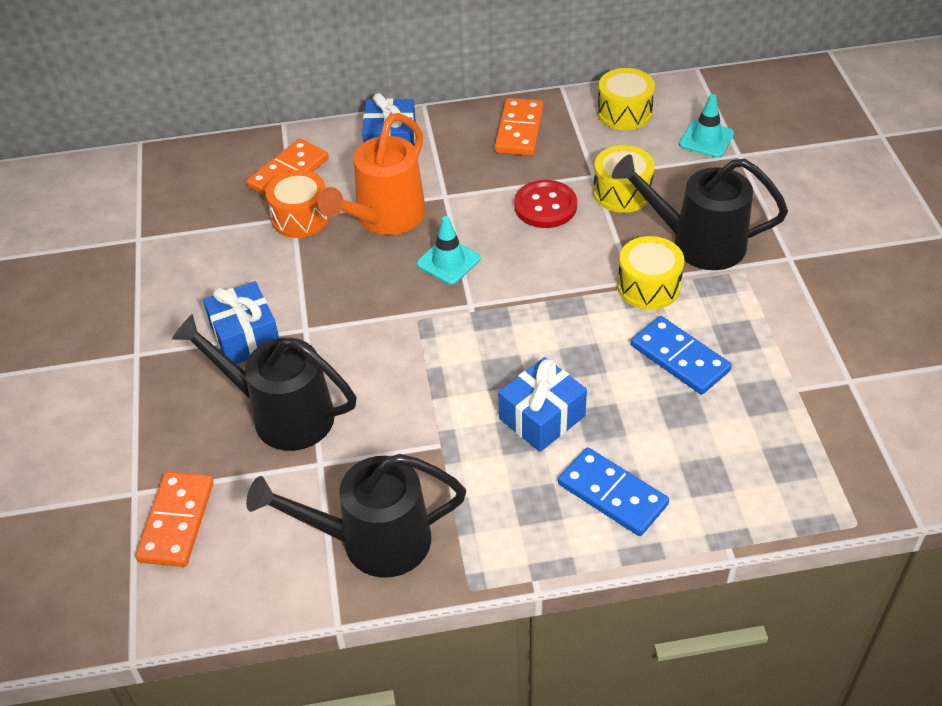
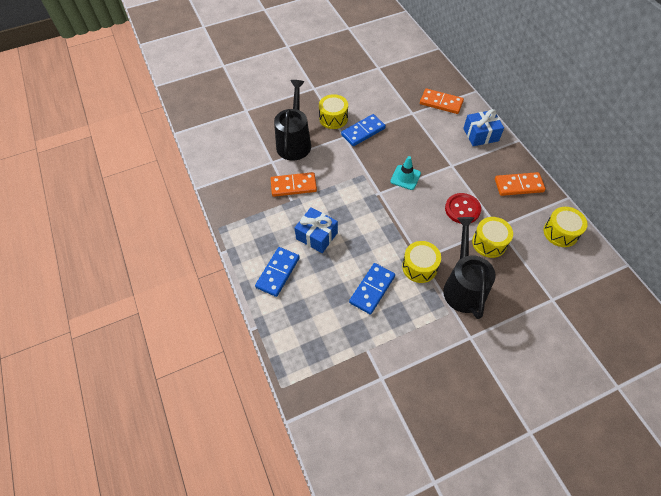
camera: 75 degrees right, 10 degrees up
(177, 521) = (235, 126): orange domino -> orange domino (293, 186)
(246, 337) = (333, 118): blue gift -> yellow drum
(300, 217) = (413, 115): orange drum -> none
(306, 298) = (363, 131): none -> blue domino
(371, 541) = (236, 189): black watering can -> none
(384, 219) = (425, 146): orange watering can -> none
(706, 139) = (558, 279): turquoise traffic cone -> none

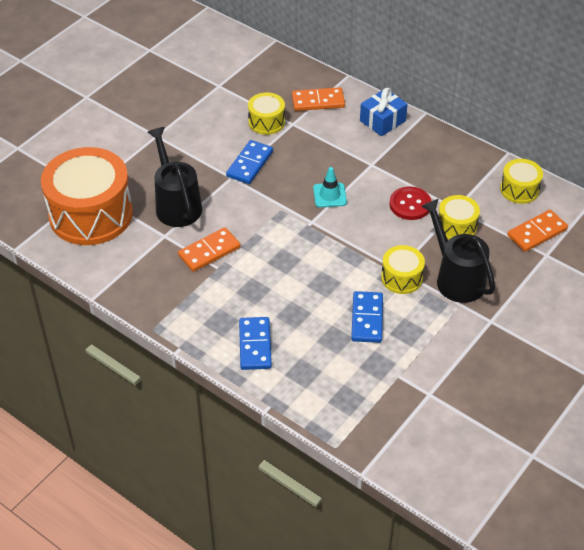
camera: 30 degrees left, 10 degrees down
(236, 127) = (91, 214): none -> orange drum
(317, 236) = (272, 292): blue gift -> none
(333, 118) = (204, 161): yellow drum -> yellow drum (266, 122)
(518, 185) = (452, 159): orange domino -> orange domino (537, 232)

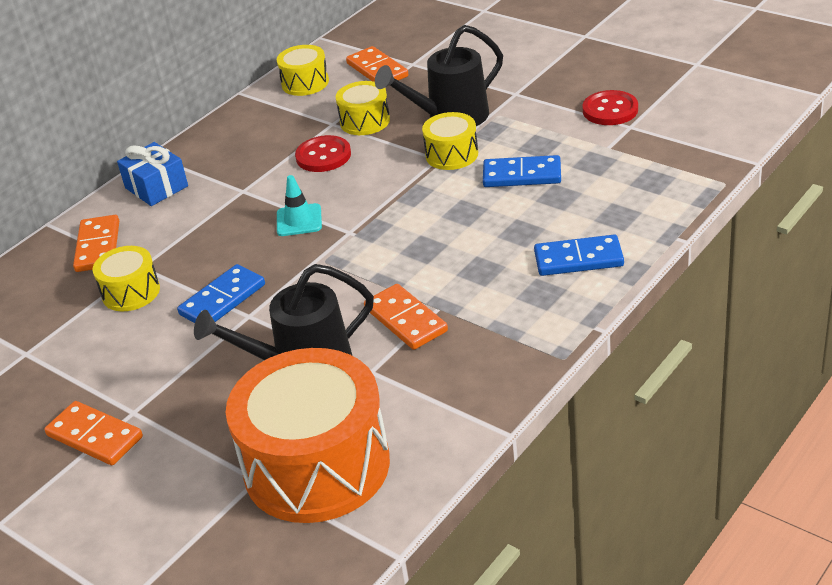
camera: 85 degrees left, 10 degrees down
(140, 123) = (94, 436): none -> orange domino
(249, 164) = (222, 300): blue domino -> blue domino turned 75 degrees counterclockwise
(456, 383) = (610, 110): none -> red button

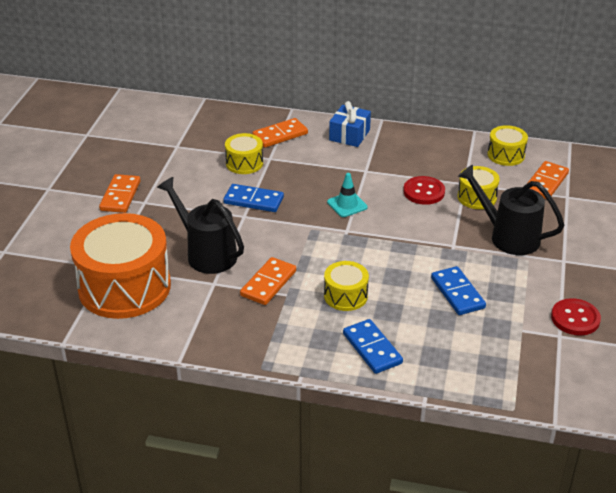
camera: 60 degrees right, 0 degrees up
(452, 154) = (462, 251): yellow drum -> yellow drum (345, 296)

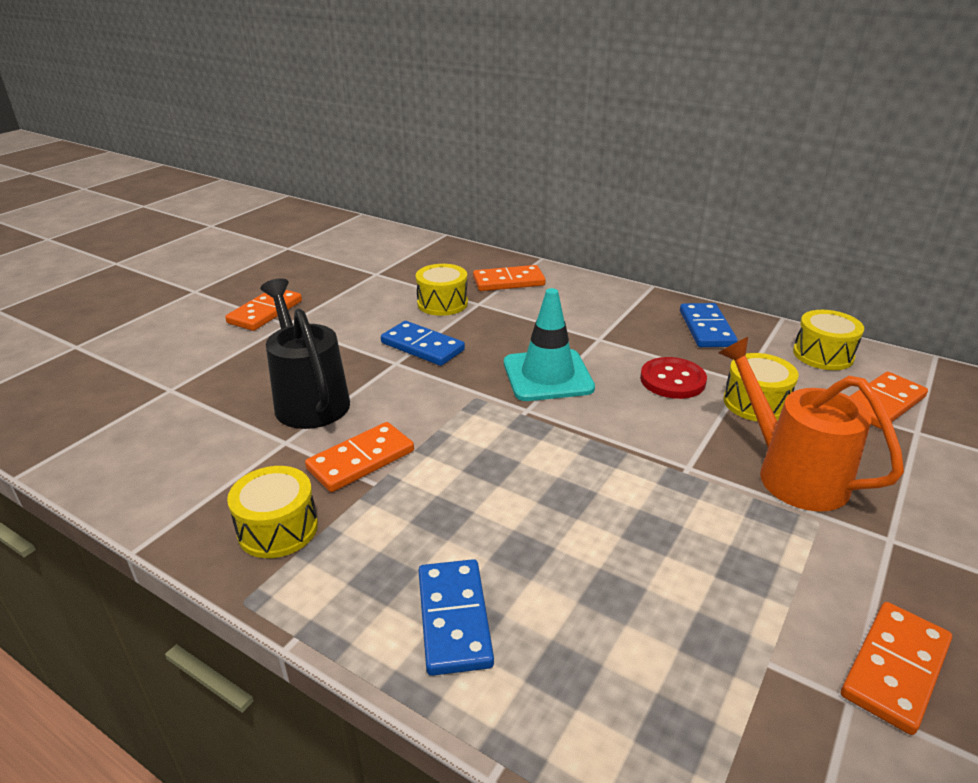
camera: 20 degrees right, 5 degrees down
(124, 287) = (166, 419): orange drum -> none
(345, 296) = (465, 508): yellow drum -> yellow drum (278, 529)
(347, 205) = (547, 375): turquoise traffic cone -> turquoise traffic cone, size x1.65
(349, 135) = (599, 295): blue gift -> none
(457, 293) = (662, 551): blue domino -> blue domino (706, 328)
(507, 236) = (790, 473): black watering can -> orange watering can
(575, 318) = (894, 668): red button -> orange domino

